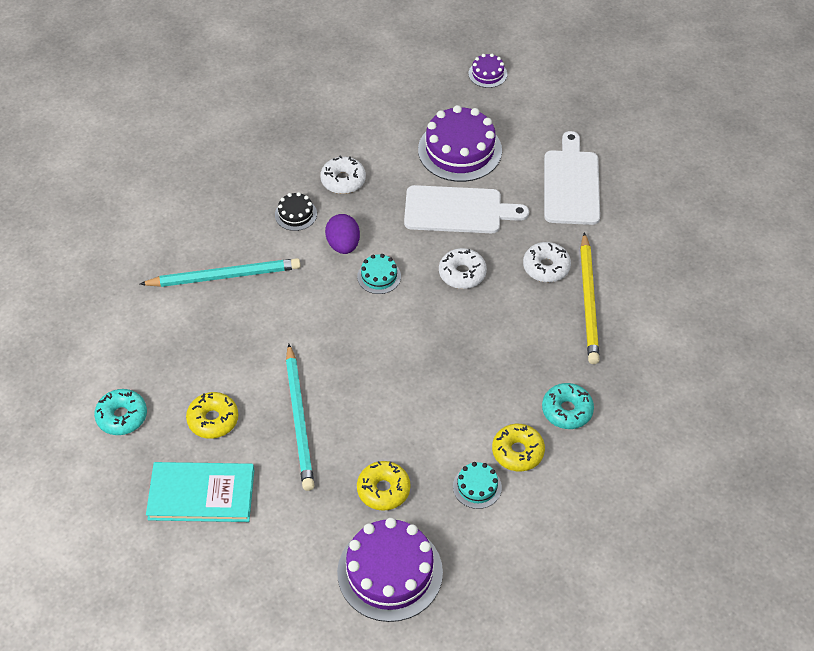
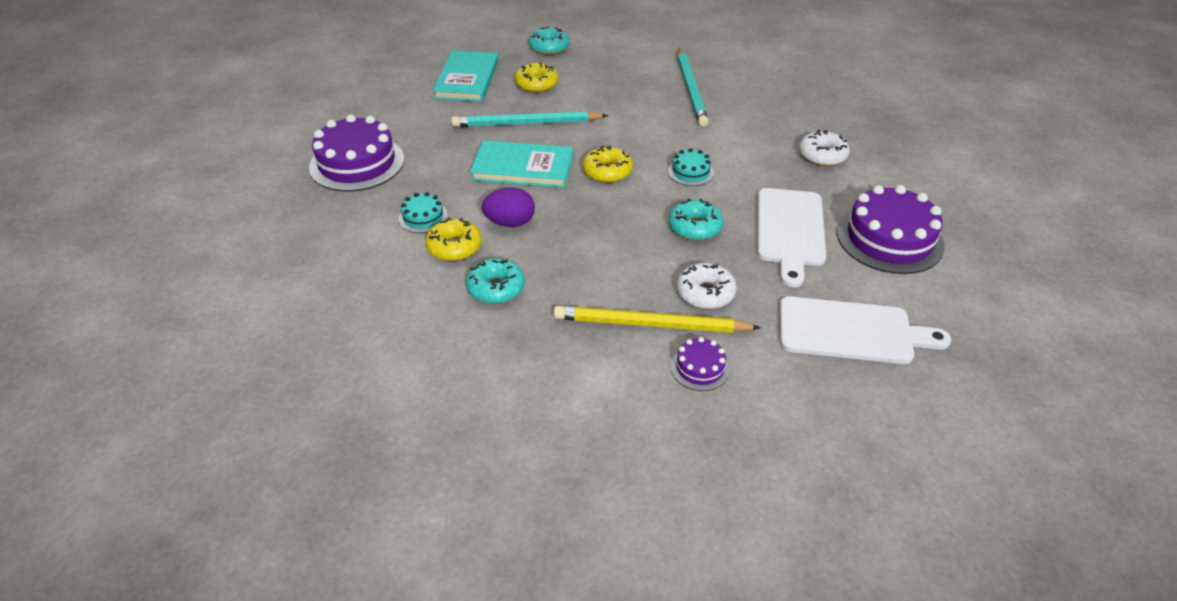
camera: 95 degrees right, 10 degrees down
(296, 214) = (770, 127): black cake -> none
(343, 245) = (732, 152): purple egg -> purple egg (510, 223)
(383, 490) = (439, 164): yellow donut -> yellow donut (607, 172)
(384, 413) = (523, 168): none -> turquoise book
(462, 273) = (695, 227): white donut -> turquoise donut
(487, 74) = (1040, 273): purple cake -> purple cake (700, 368)

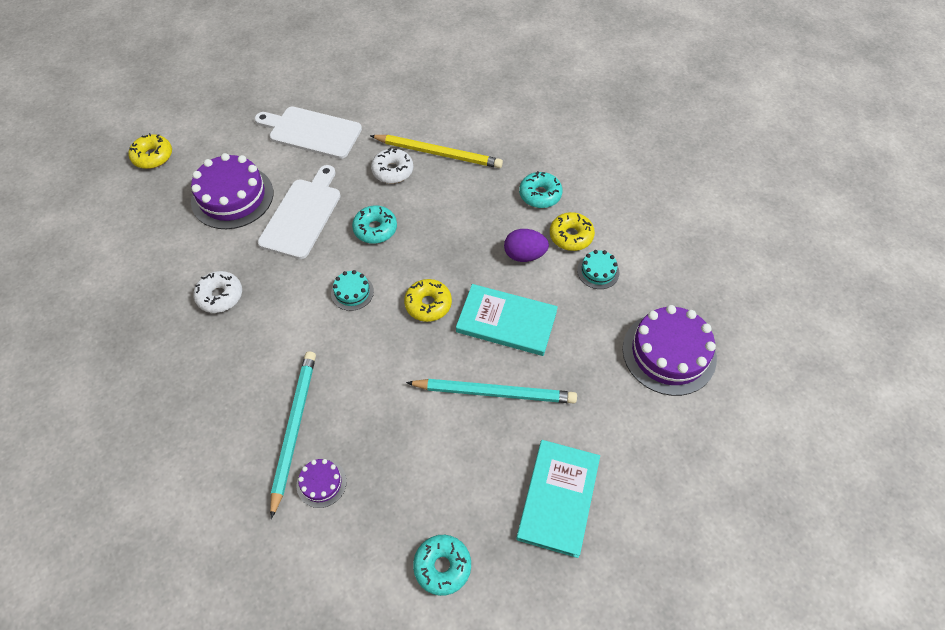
camera: 170 degrees left, 15 degrees up
(536, 84) = (473, 472): yellow donut -> yellow donut (153, 156)
(700, 368) = (418, 122): purple cake -> purple cake (321, 483)

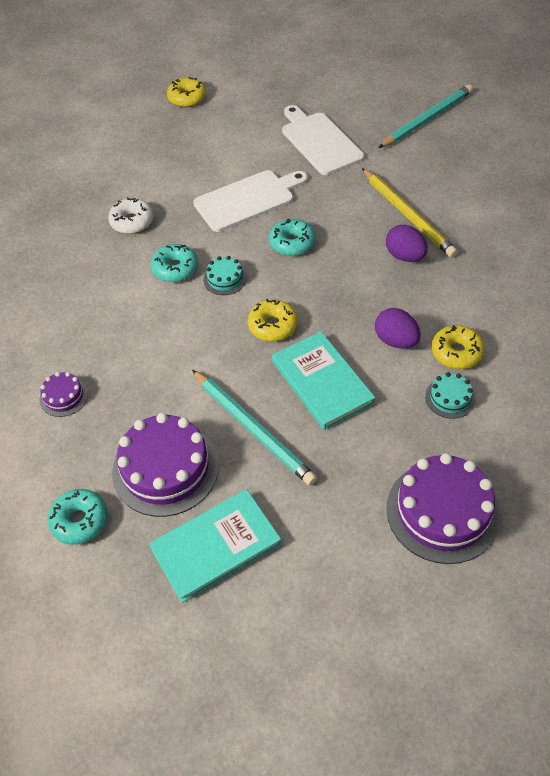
camera: 45 degrees right, 5 degrees down
(232, 197) = (211, 157): purple cake -> purple cake (165, 468)
(294, 429) = (85, 346): turquoise pencil -> turquoise pencil (427, 119)
(392, 171) = (353, 207): white donut -> none
(468, 187) = (404, 256): none -> purple egg
(540, 195) = (465, 301): turquoise donut -> turquoise donut (175, 268)

